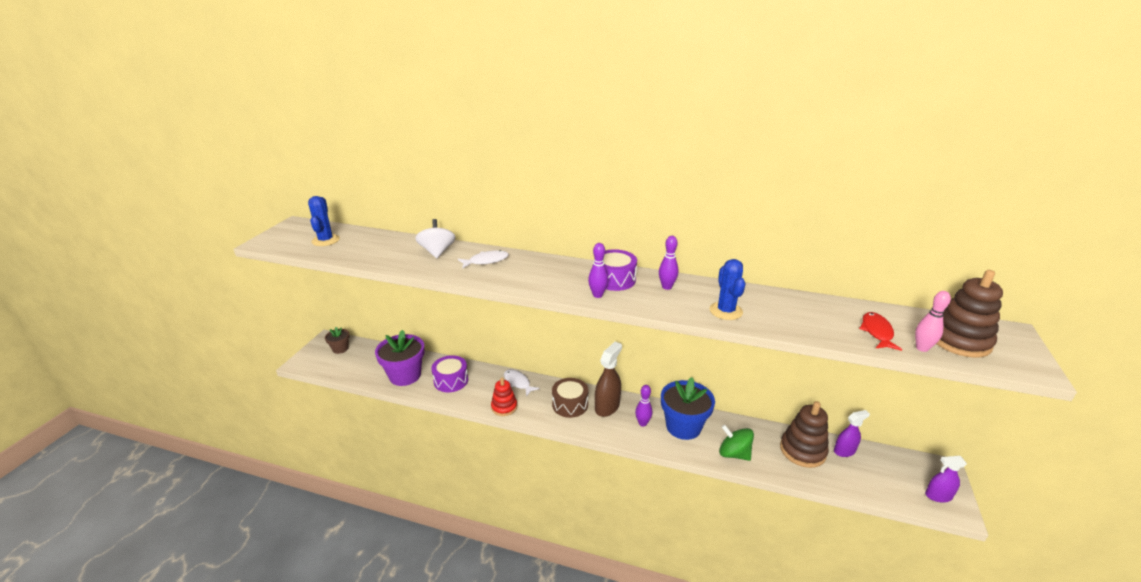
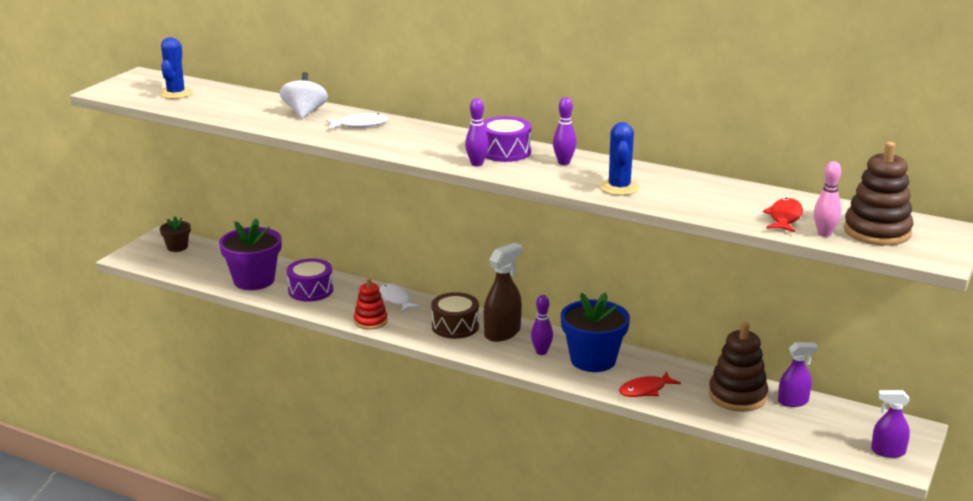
camera: 10 degrees right, 5 degrees down
(734, 453) = (645, 390): green spinning top -> red fish

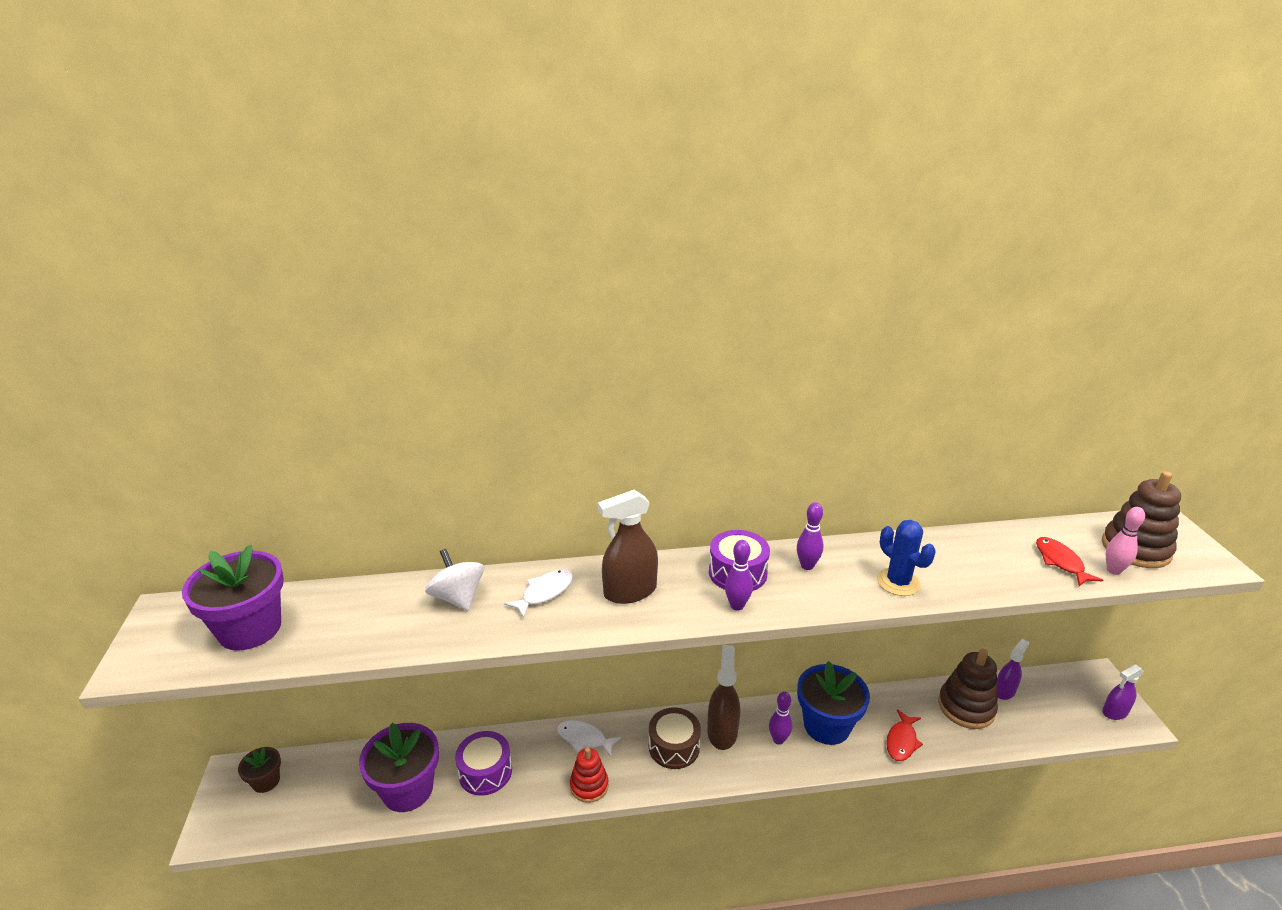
camera: 35 degrees left, 5 degrees up
(176, 93) = (250, 629): blue cactus -> purple flower pot
(415, 139) = (630, 591): none -> brown spray bottle

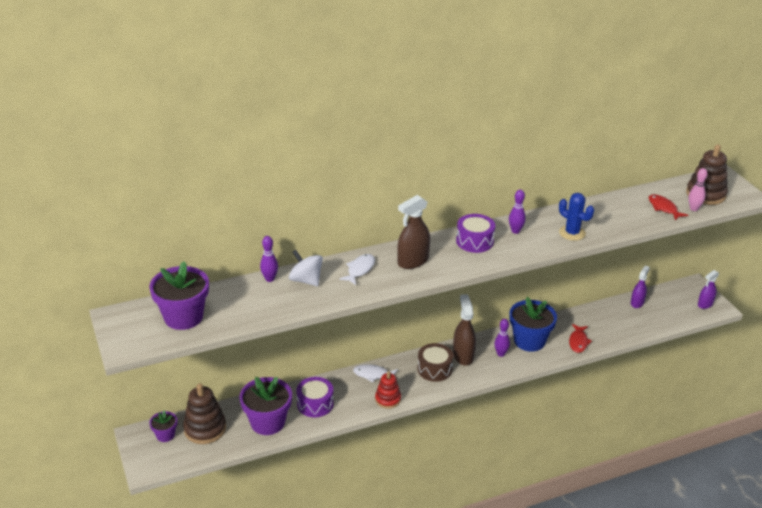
camera: 15 degrees left, 5 degrees up
(266, 781) = (165, 435): brown flower pot -> purple flower pot
(737, 605) = (481, 259): purple bowling pin -> purple bowling pin (270, 279)
(966, 707) = (614, 316): brown stacking toy -> brown stacking toy (205, 429)

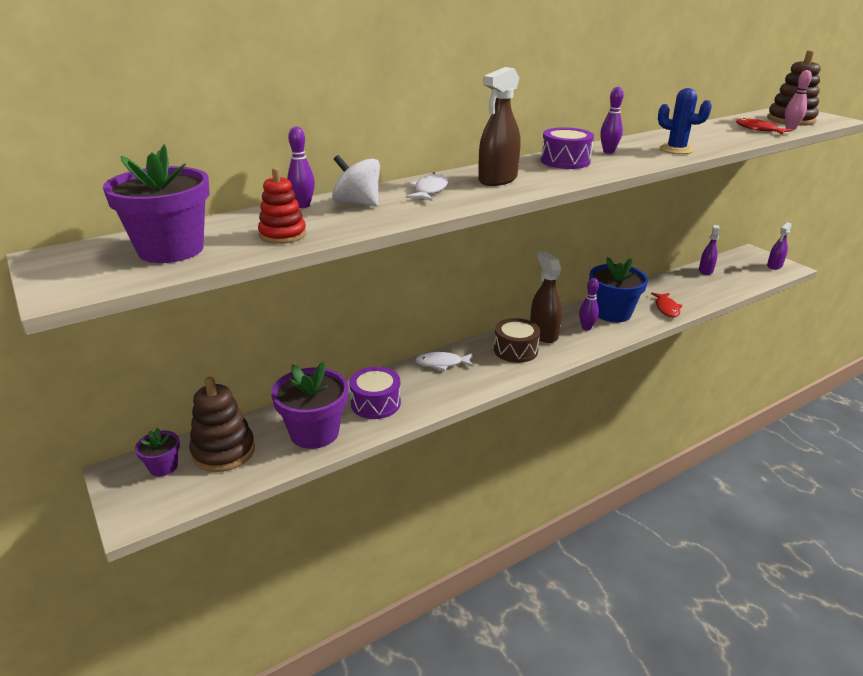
camera: 10 degrees left, 5 degrees down
(388, 399) = (470, 387): red stacking toy -> red stacking toy (283, 234)

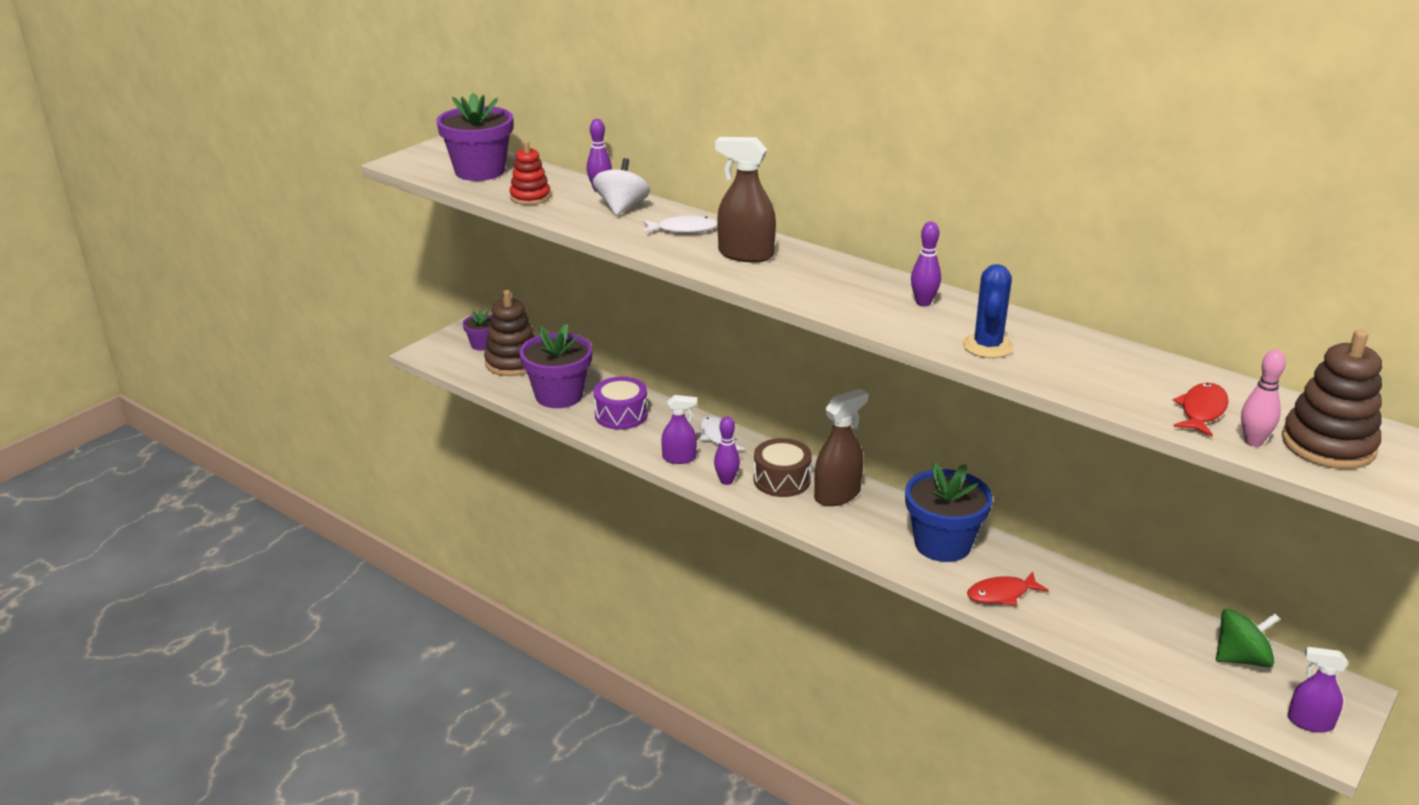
camera: 70 degrees right, 0 degrees up
(565, 161) = (852, 281): purple drum -> none
(586, 328) = (880, 526): purple bowling pin -> purple bowling pin (726, 481)
(705, 271) = (1192, 632): purple spray bottle -> purple spray bottle (679, 458)
(726, 266) = (1241, 658): none -> green spinning top

